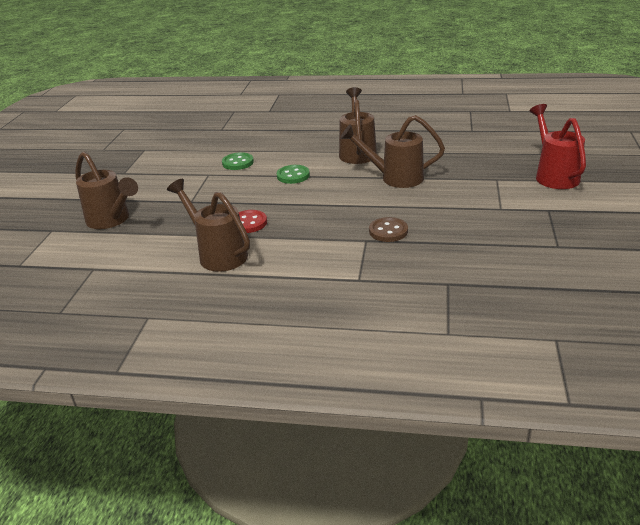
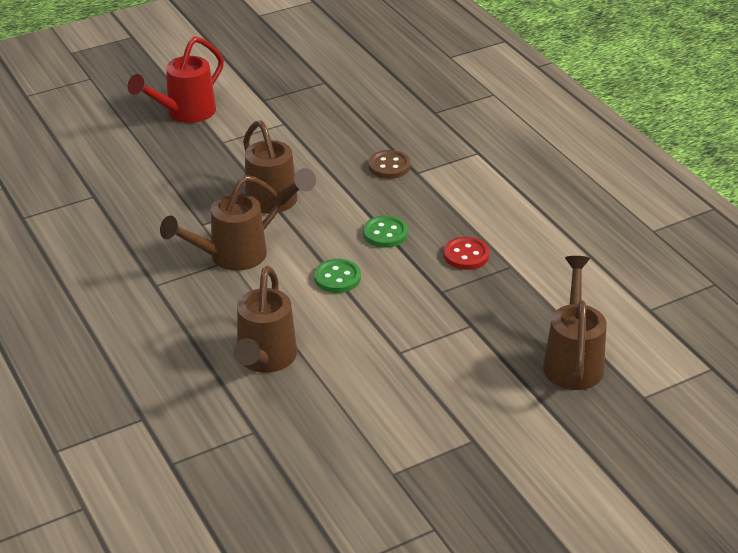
camera: 130 degrees left, 5 degrees up
(218, 254) = (535, 244): brown watering can -> brown watering can (265, 360)
(238, 163) = (346, 344): green button -> green button (385, 233)

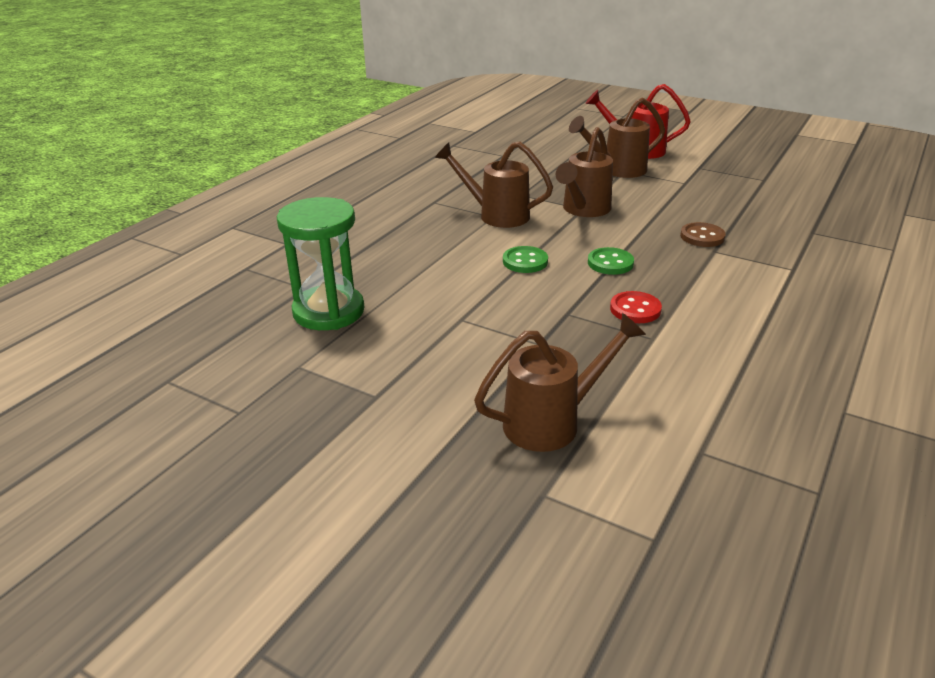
camera: 60 degrees right, 5 degrees down
(265, 360) = (391, 265): brown watering can -> brown watering can (617, 170)
(316, 428) = (328, 311): none -> green hourglass

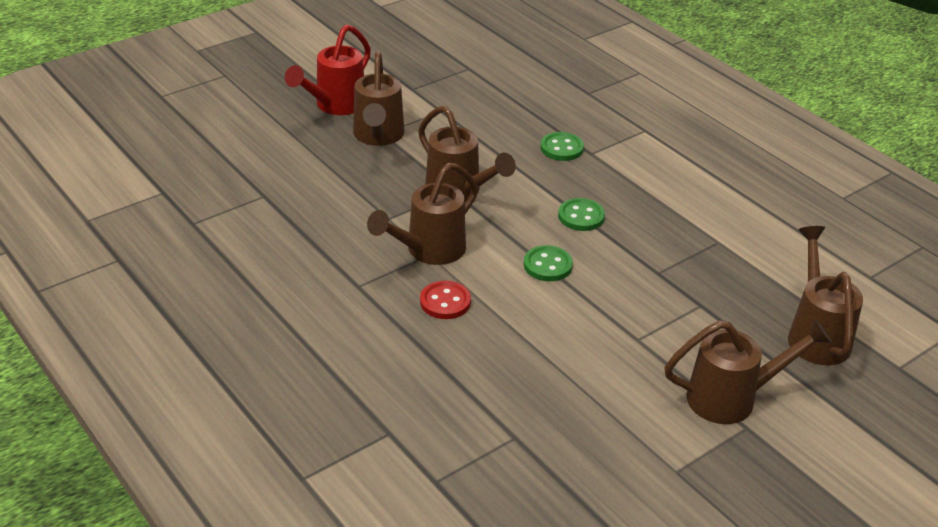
camera: 70 degrees left, 5 degrees up
(328, 311) = (579, 428): green hourglass -> none
(412, 381) = (732, 398): none -> brown watering can
(635, 309) = (670, 233): red button -> red button (445, 302)
(702, 237) = (561, 148): brown button -> green button

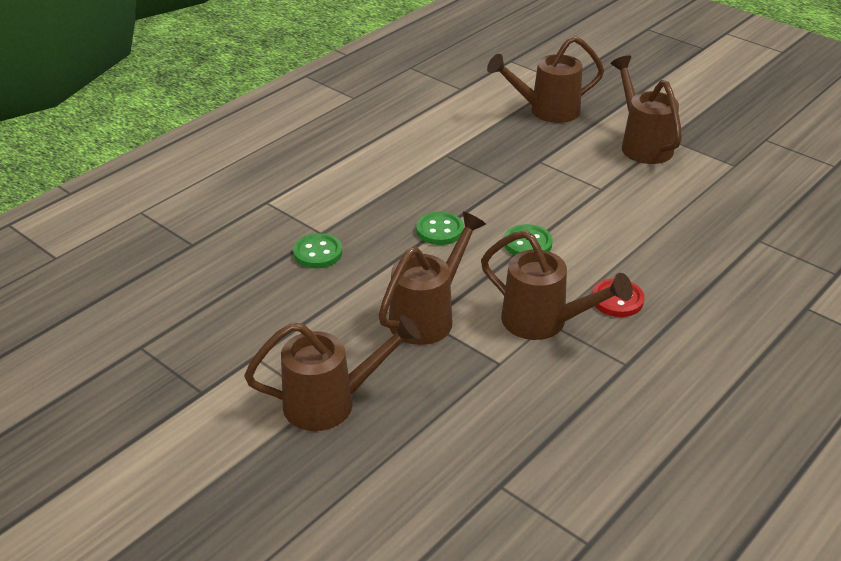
camera: 100 degrees left, 0 degrees up
(335, 106) = (261, 462): red watering can -> none

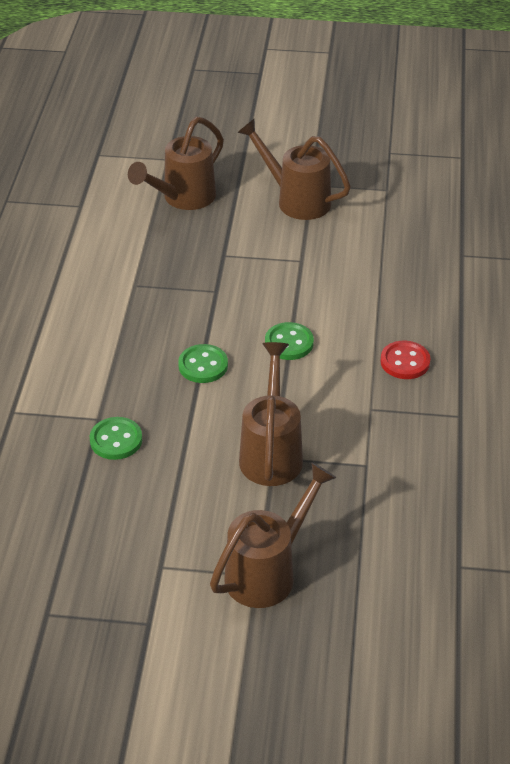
camera: 35 degrees left, 5 degrees up
(544, 323) = (368, 411): brown watering can -> none

